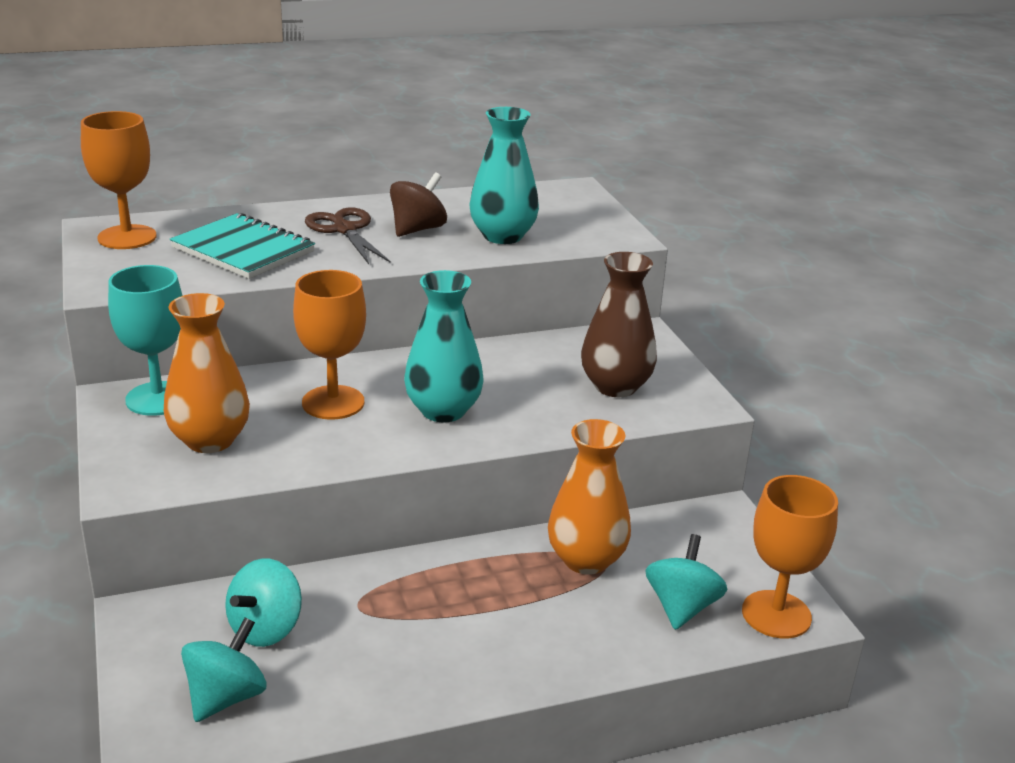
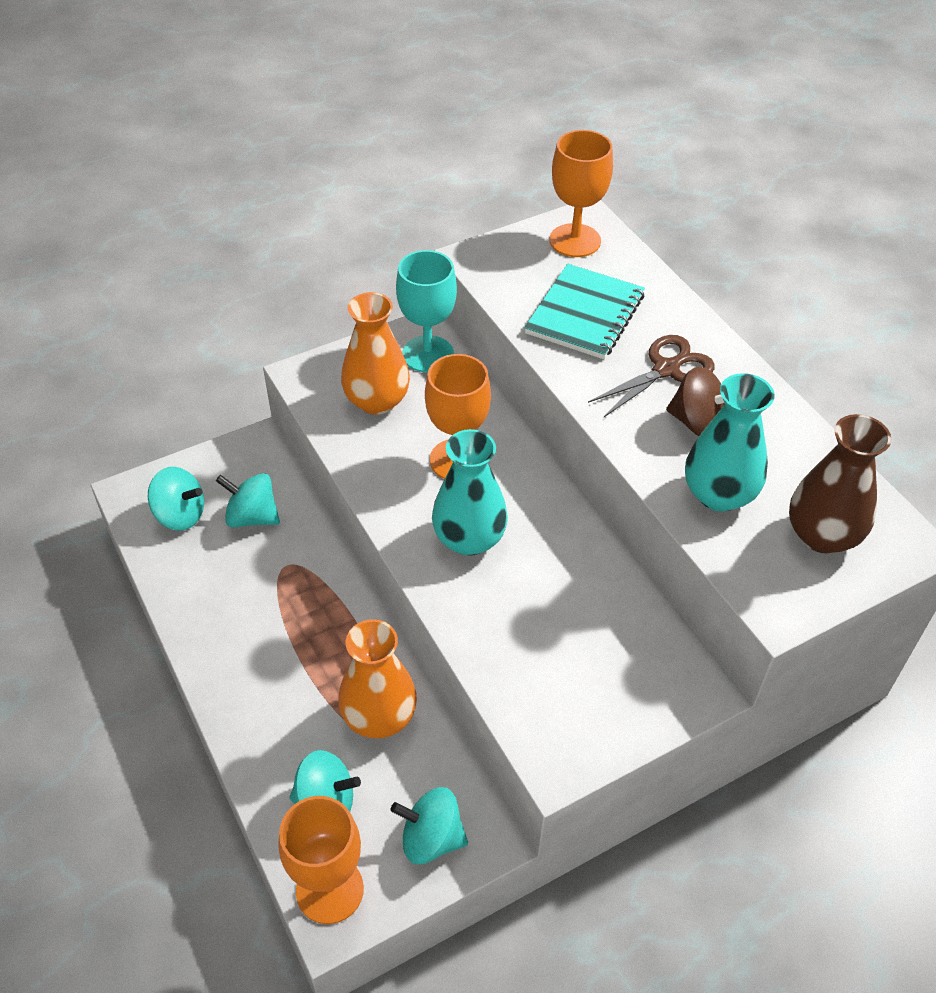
camera: 80 degrees right, 20 degrees up
(615, 386) = (564, 674): brown vase -> brown vase (822, 535)
(724, 544) = (431, 838): none -> turquoise spinning top

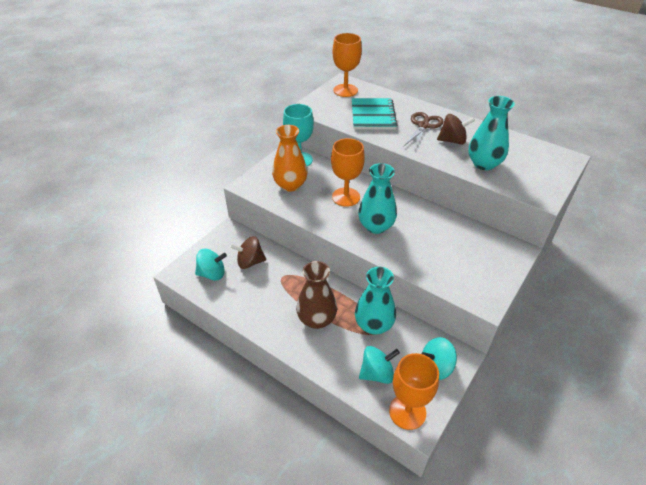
camera: 25 degrees left, 5 degrees down
(252, 517) = (250, 262): turquoise spinning top -> brown spinning top
(379, 717) = (374, 325): orange vase -> turquoise vase
(822, 535) = (535, 165): brown vase -> brown vase (316, 319)

